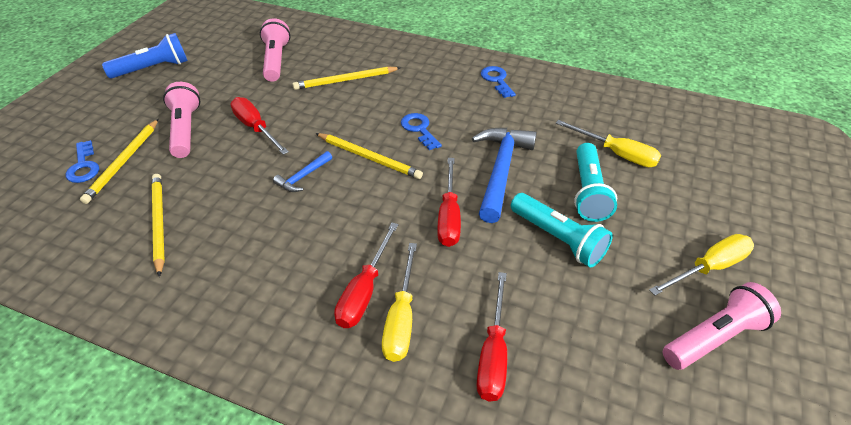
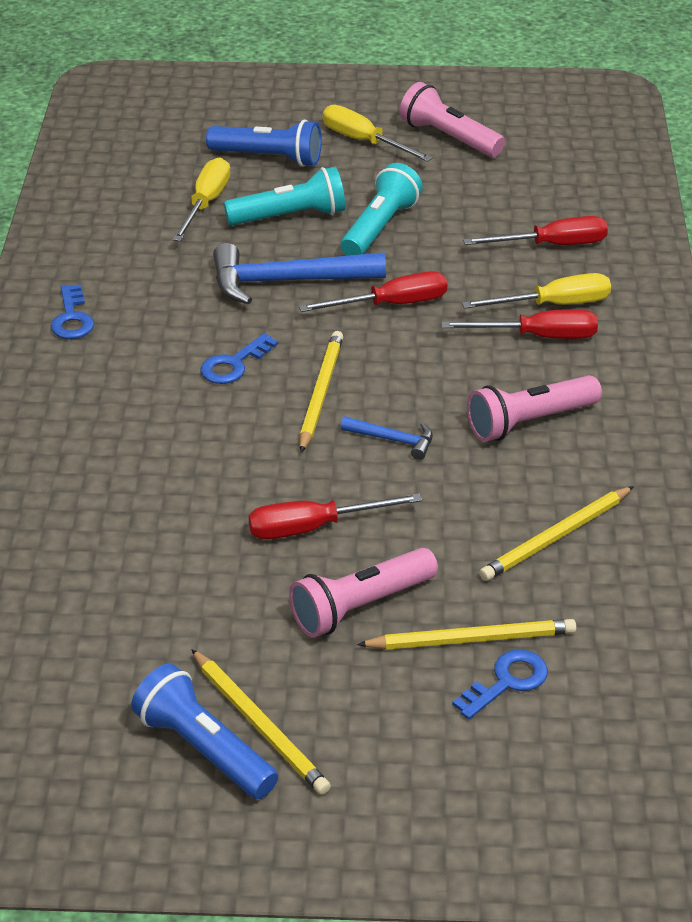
camera: 110 degrees left, 5 degrees down
(256, 128) = (314, 527): red screwdriver -> red screwdriver turned 45 degrees clockwise
(276, 61) = (107, 581): pink flashlight -> pink flashlight (530, 422)
(345, 80) = (137, 473): yellow pencil -> yellow pencil (260, 725)
(497, 80) = (72, 318): blue key -> blue key turned 60 degrees counterclockwise
(682, 200) = (268, 158): none -> blue flashlight

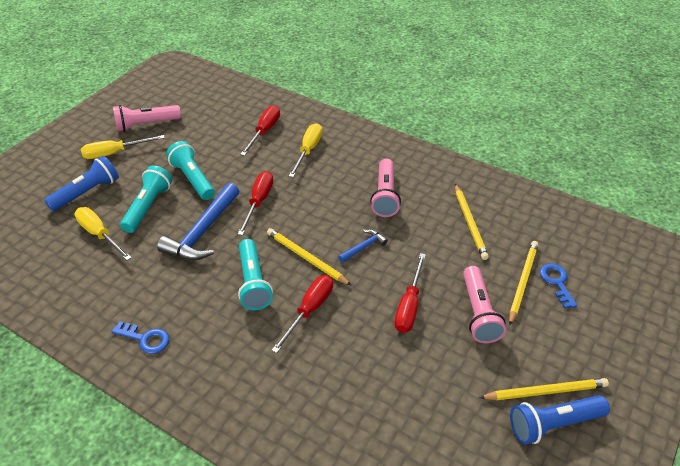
camera: 60 degrees left, 5 degrees up
(234, 364) = (253, 282): blue key -> turquoise flashlight
(538, 336) = (327, 166): red screwdriver -> red screwdriver (309, 310)

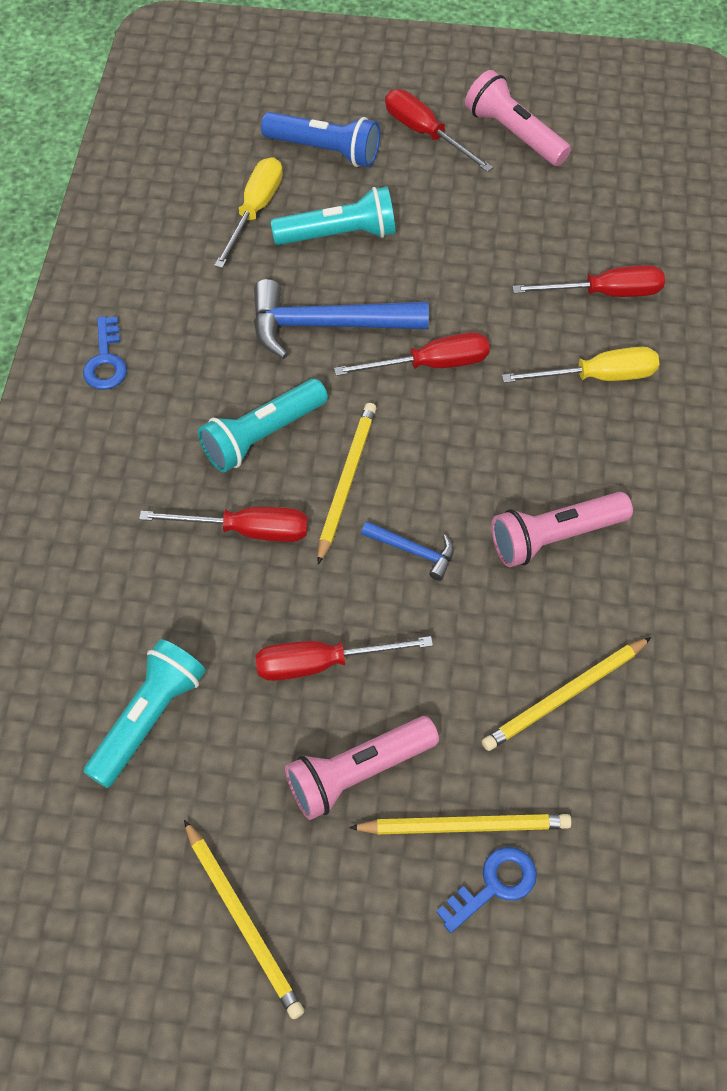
camera: 65 degrees right, 15 degrees up
(115, 153) = (425, 133): yellow screwdriver -> red screwdriver
(193, 179) = (429, 256): turquoise flashlight -> turquoise flashlight (148, 719)
(553, 424) = (186, 947): blue flashlight -> none

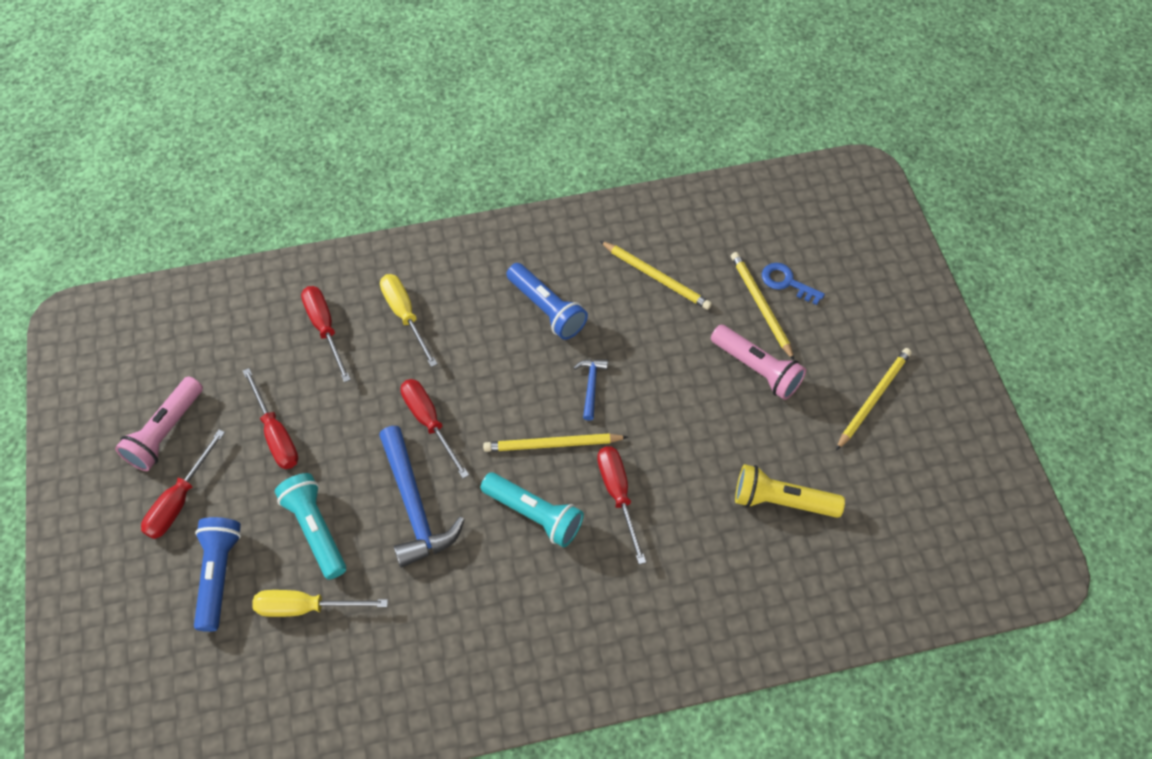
camera: 110 degrees left, 0 degrees up
(106, 360) = (506, 662): blue key -> none
(148, 719) = (782, 501): turquoise flashlight -> yellow flashlight
(322, 663) = (695, 412): red screwdriver -> red screwdriver (276, 434)
(555, 537) = (547, 309): pink flashlight -> blue flashlight

